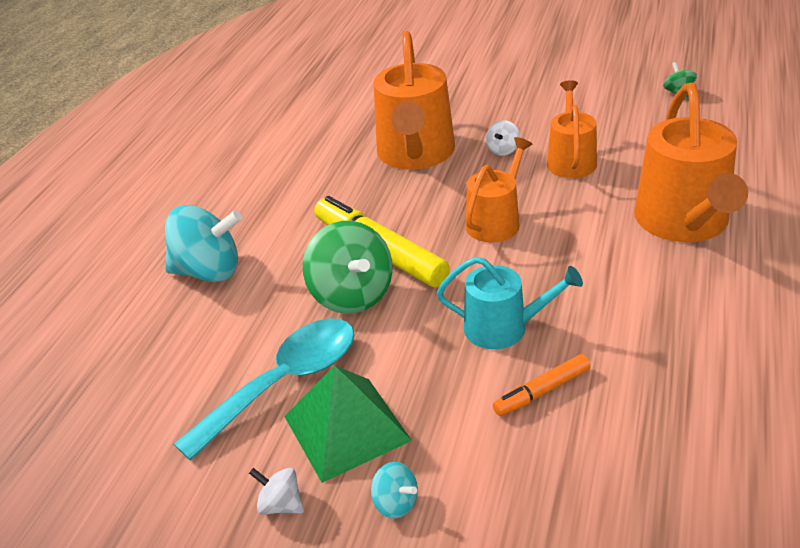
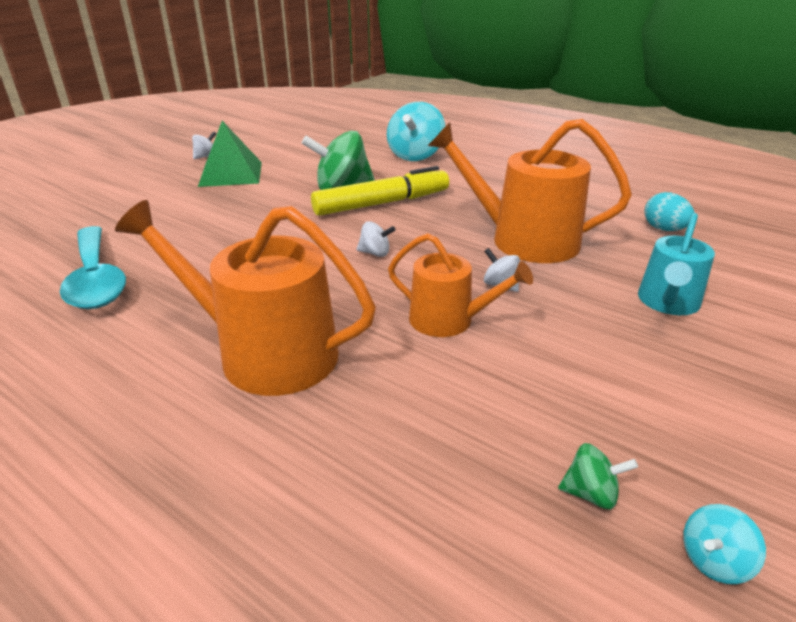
camera: 105 degrees right, 5 degrees down
(284, 383) = (286, 164): turquoise spoon -> turquoise spoon (96, 279)
(354, 99) = (664, 229): none -> turquoise egg
(396, 503) = (166, 177): turquoise spinning top -> turquoise spinning top (714, 561)
(496, 221) = (375, 253): orange watering can -> white spinning top
(503, 328) = (245, 228): turquoise watering can -> turquoise watering can (667, 302)
(542, 391) = (173, 226): orange marker -> none

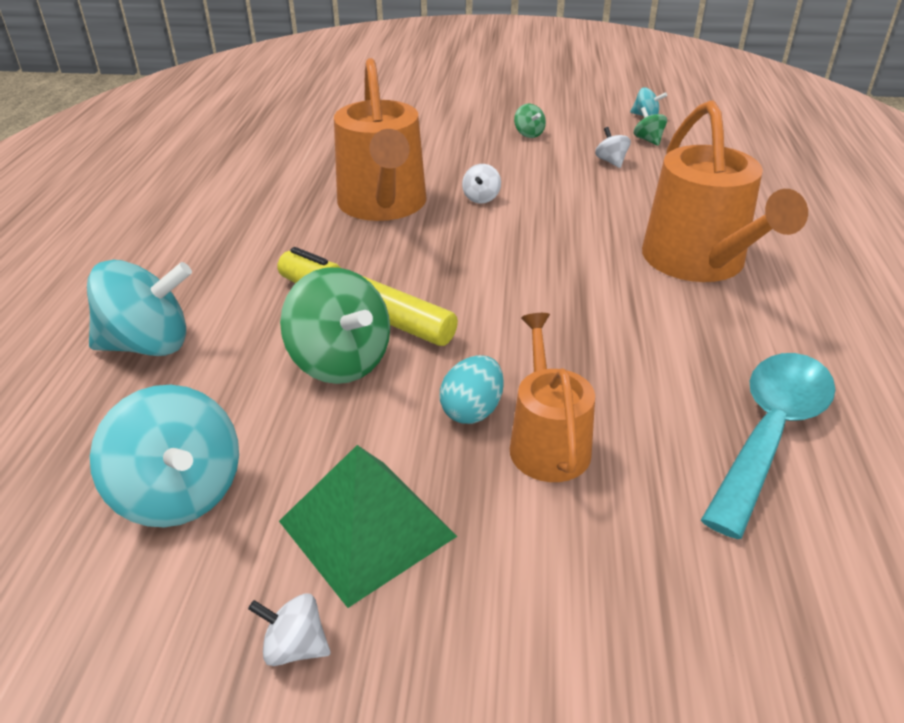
camera: 120 degrees left, 5 degrees up
(303, 151) = (180, 493): none -> turquoise spinning top
(375, 253) = (494, 270): white spinning top -> white spinning top (611, 161)
(449, 320) = (558, 205): orange watering can -> orange watering can (547, 442)
(664, 229) = (300, 152): turquoise egg -> turquoise egg (472, 410)
(664, 377) = (529, 134): none -> green spinning top
(667, 302) = (436, 140): turquoise watering can -> none

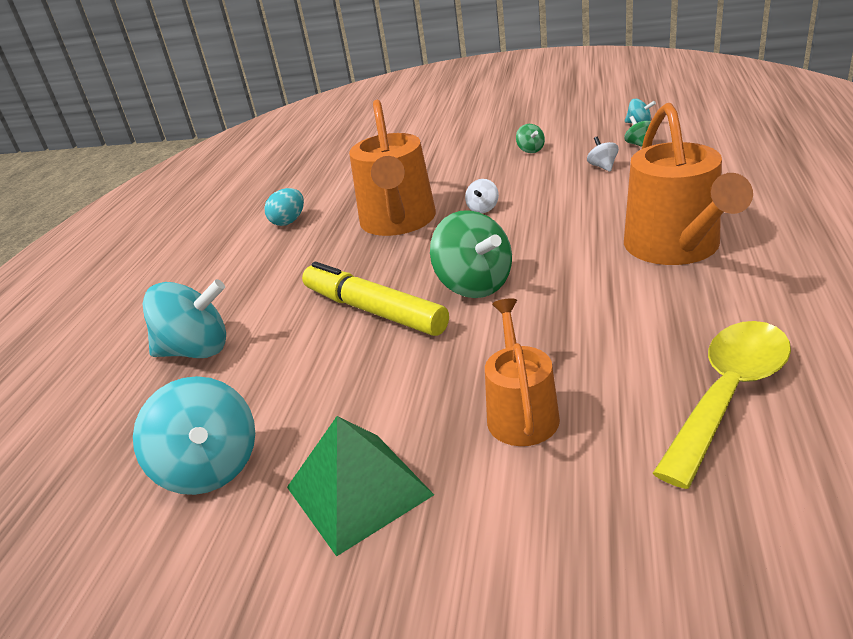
camera: 10 degrees right, 5 degrees down
(295, 646) = (290, 588): white spinning top -> none
(340, 362) = (350, 355): green spinning top -> green spinning top (474, 285)
(472, 410) = (458, 388): turquoise egg -> turquoise egg (289, 221)
(770, 433) = (728, 395): turquoise spoon -> yellow spoon

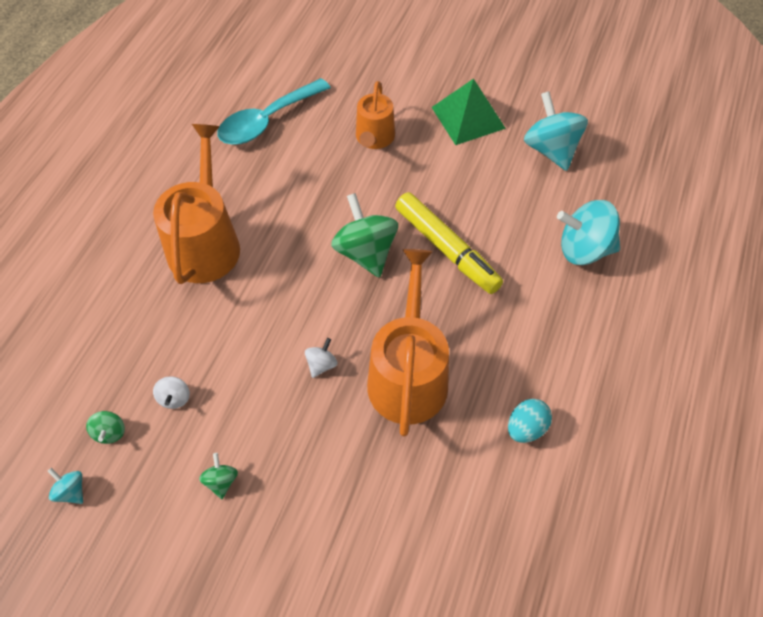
camera: 175 degrees left, 25 degrees up
(728, 395) = (267, 120): yellow spoon -> turquoise spoon

